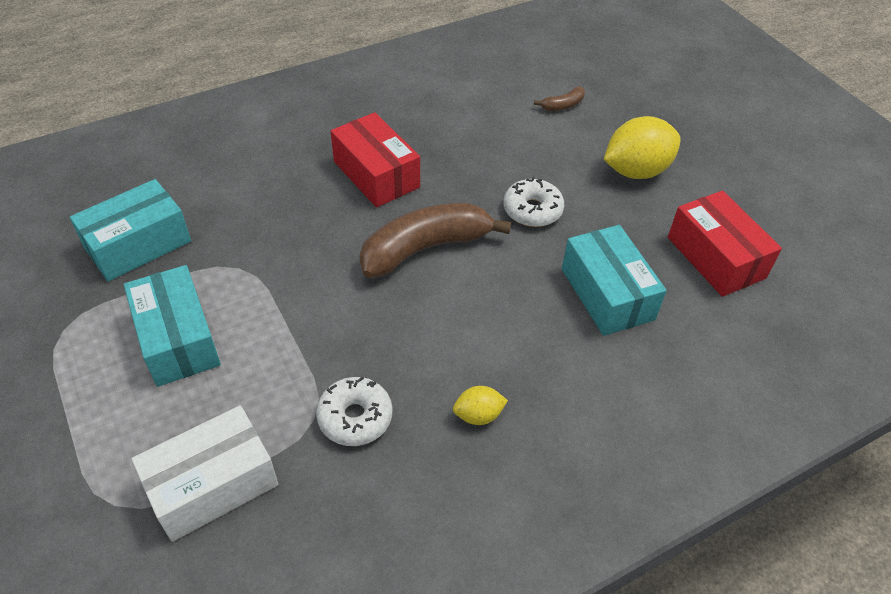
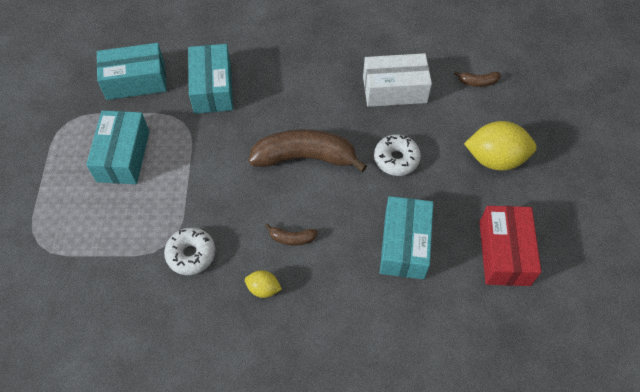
camera: 30 degrees right, 10 degrees up
(212, 485) = (92, 257): white box -> white box (394, 89)
(253, 216) = (212, 88): none -> turquoise box
(376, 174) = (308, 88): red box -> none
(473, 342) = (292, 238): none -> brown banana

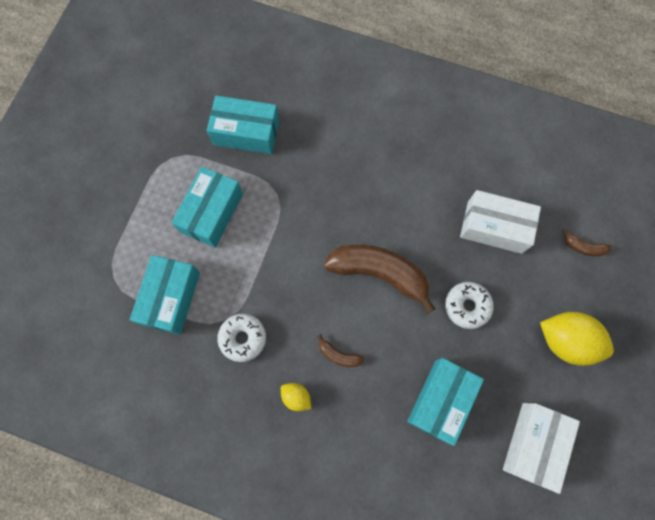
camera: 20 degrees right, 15 degrees up
(212, 88) = (316, 165): turquoise box -> turquoise box (171, 298)
(504, 253) = (533, 444): red box -> white box

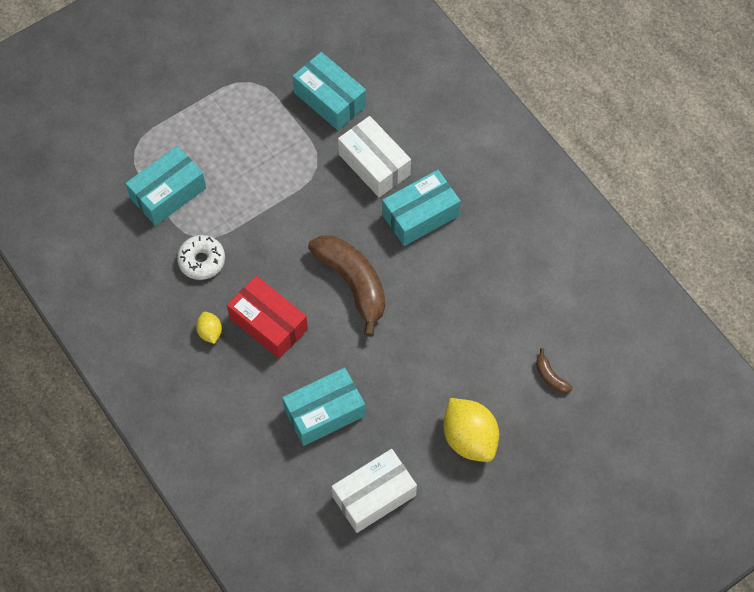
camera: 35 degrees right, 10 degrees down
(212, 213) = (251, 147): turquoise box -> turquoise box (420, 215)
(338, 355) = (268, 324): brown banana -> red box
(467, 306) = (406, 356): white donut -> none
(494, 227) = (484, 310): white box -> white box (374, 164)

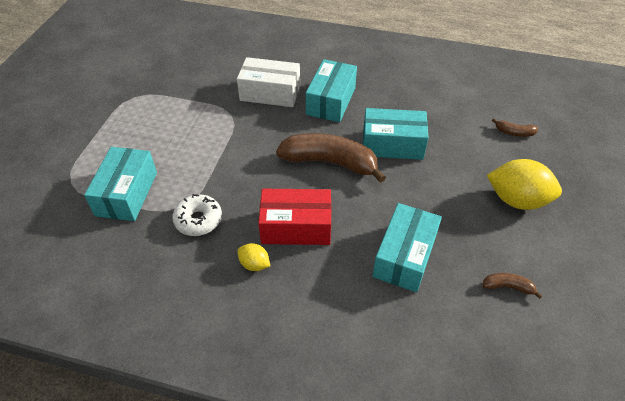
camera: 40 degrees left, 15 degrees down
(330, 99) = (202, 77): turquoise box -> turquoise box (392, 144)
(374, 496) = (508, 287): white box -> brown banana

